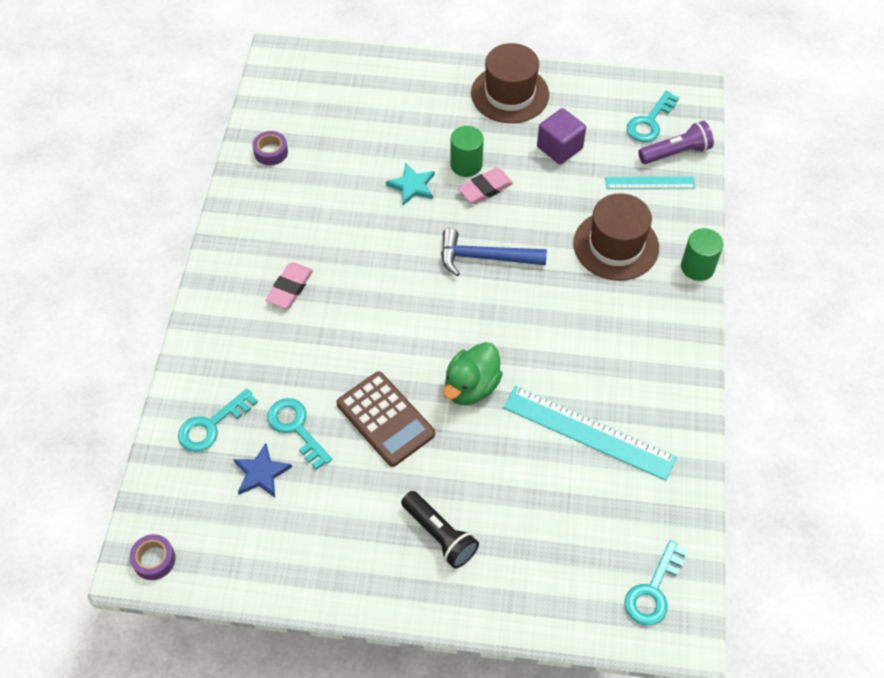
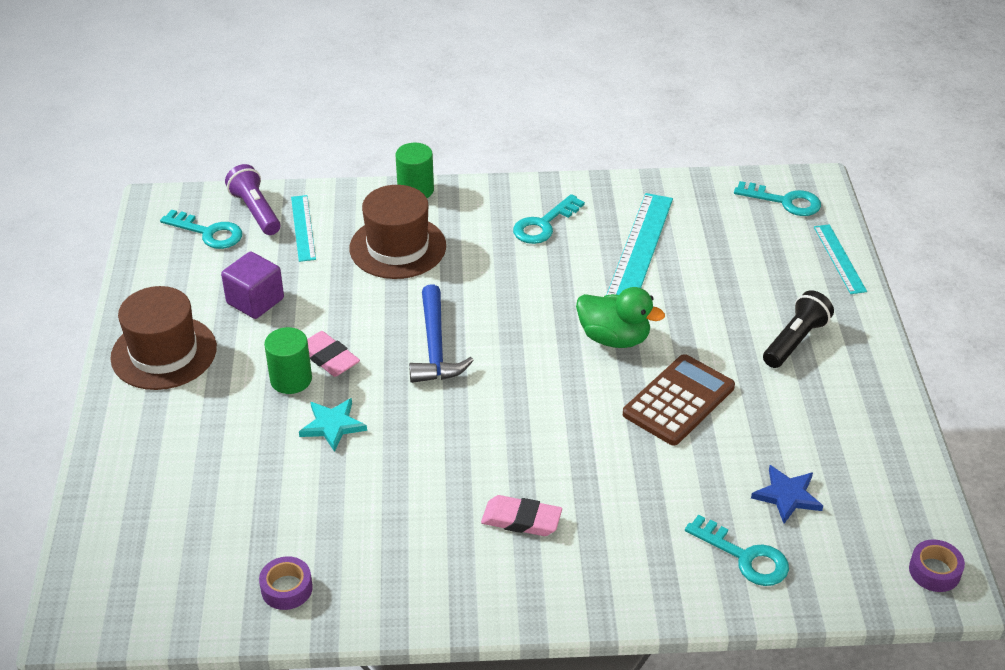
camera: 100 degrees left, 15 degrees down
(296, 428) = (718, 476): turquoise key -> turquoise key (543, 225)
(552, 616) = (839, 259): none -> turquoise ruler

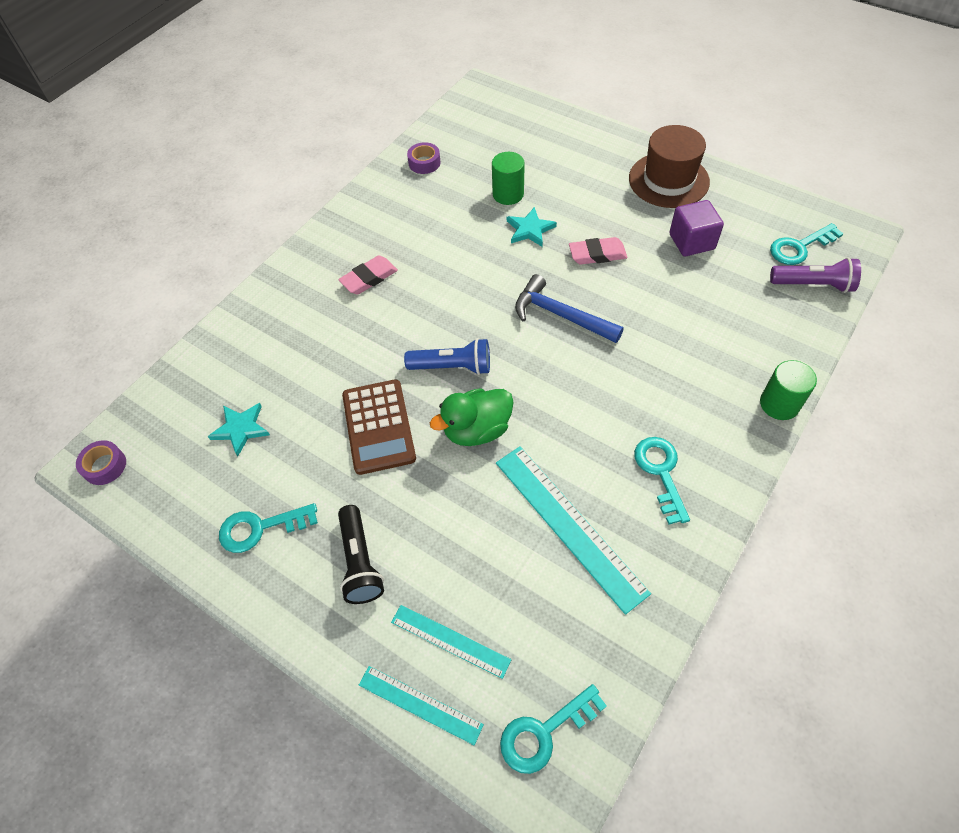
camera: 130 degrees right, 15 degrees up
(291, 379) = (591, 227): green cylinder -> green cylinder (508, 194)
(303, 228) = (769, 304): turquoise ruler -> turquoise ruler (450, 641)
(398, 247) = (700, 351): brown hat -> none
(567, 388) = (453, 367): none -> blue flashlight
(745, 557) = (228, 369): turquoise key -> turquoise key (260, 528)
(787, 496) = (241, 429): blue star -> turquoise star

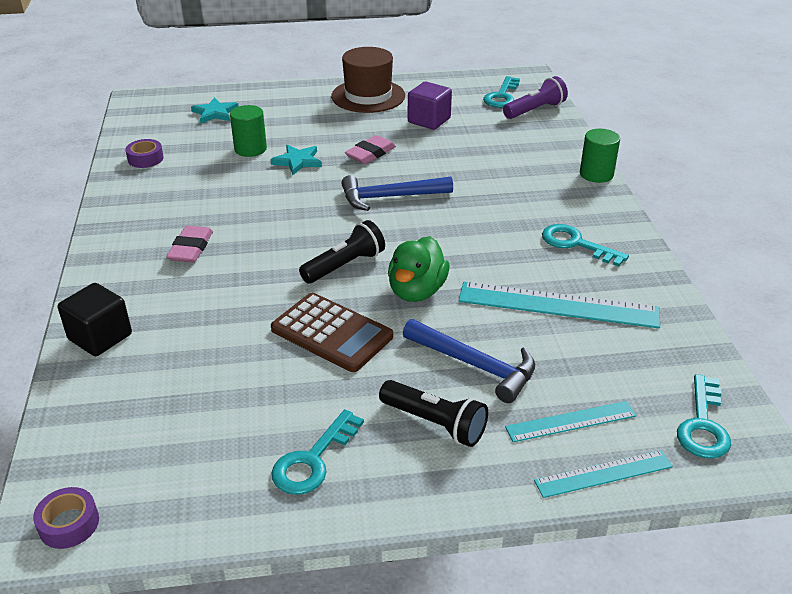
camera: 45 degrees left, 20 degrees down
(241, 429) = (196, 407): turquoise star -> turquoise star (215, 113)
(245, 326) = (100, 337): none -> black cube
(441, 533) = (475, 365): none -> blue hammer
(453, 367) = (345, 265): blue flashlight -> black flashlight

